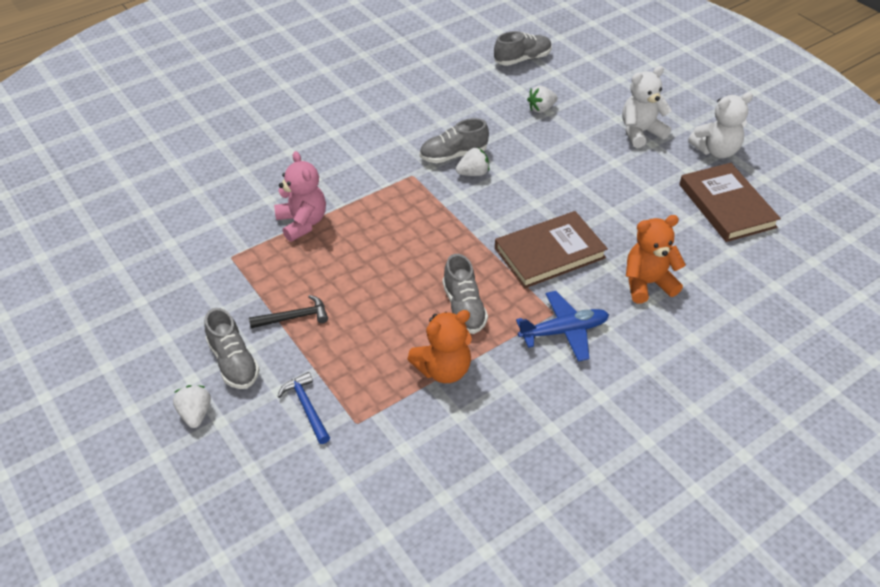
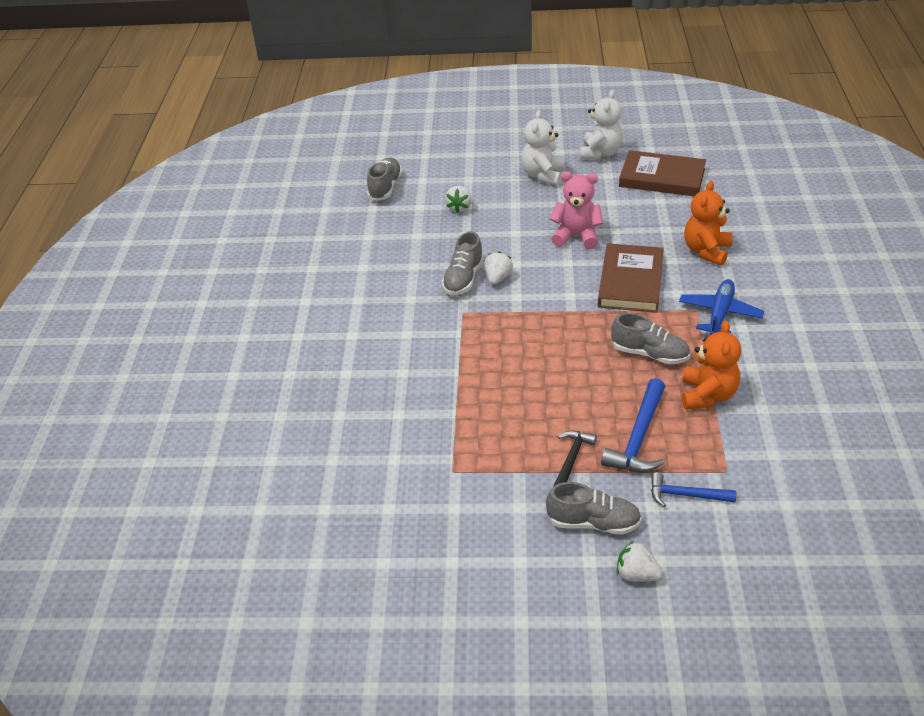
camera: 50 degrees left, 5 degrees down
(302, 223) = (454, 405): pink teddy bear -> pink teddy bear (576, 236)
(352, 347) = (638, 437): none -> blue hammer

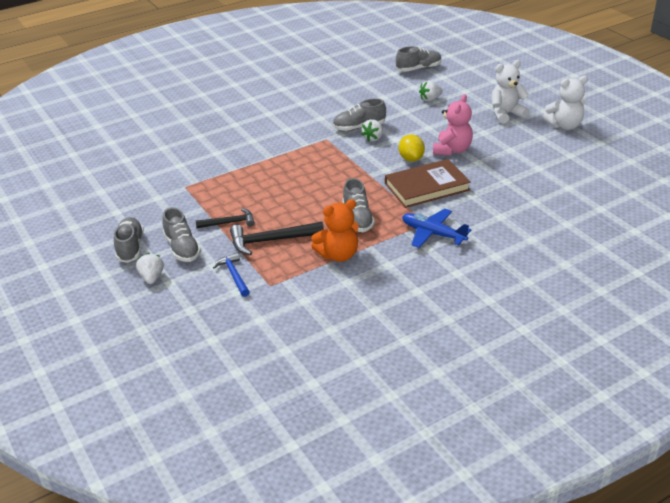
camera: 55 degrees right, 5 degrees down
(498, 278) = (373, 138): white strawberry -> white strawberry turned 135 degrees clockwise
(551, 574) = (130, 247): none -> grey shoe
(566, 269) = (411, 159): none -> yellow lemon
(576, 236) = (452, 150): pink teddy bear -> pink teddy bear turned 45 degrees clockwise
(638, 437) = (271, 240): blue hammer -> black hammer
(662, 178) = (568, 159): brown book -> none
(706, 251) = (500, 206): orange teddy bear -> none
(720, 313) = (433, 234): blue plane -> blue plane turned 135 degrees counterclockwise

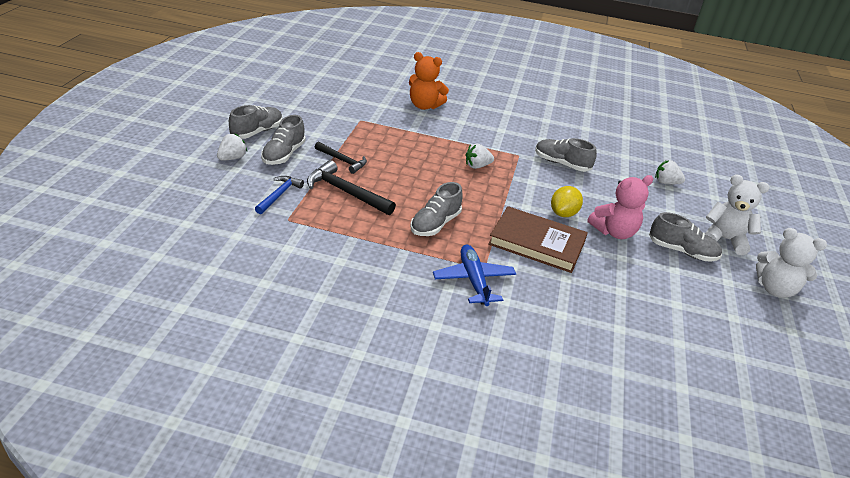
camera: 40 degrees right, 0 degrees up
(338, 255) = (371, 237): orange teddy bear -> orange teddy bear (424, 106)
(373, 138) = (558, 178): white strawberry -> white strawberry (477, 166)
(418, 69) = (698, 155): grey shoe -> grey shoe (682, 251)

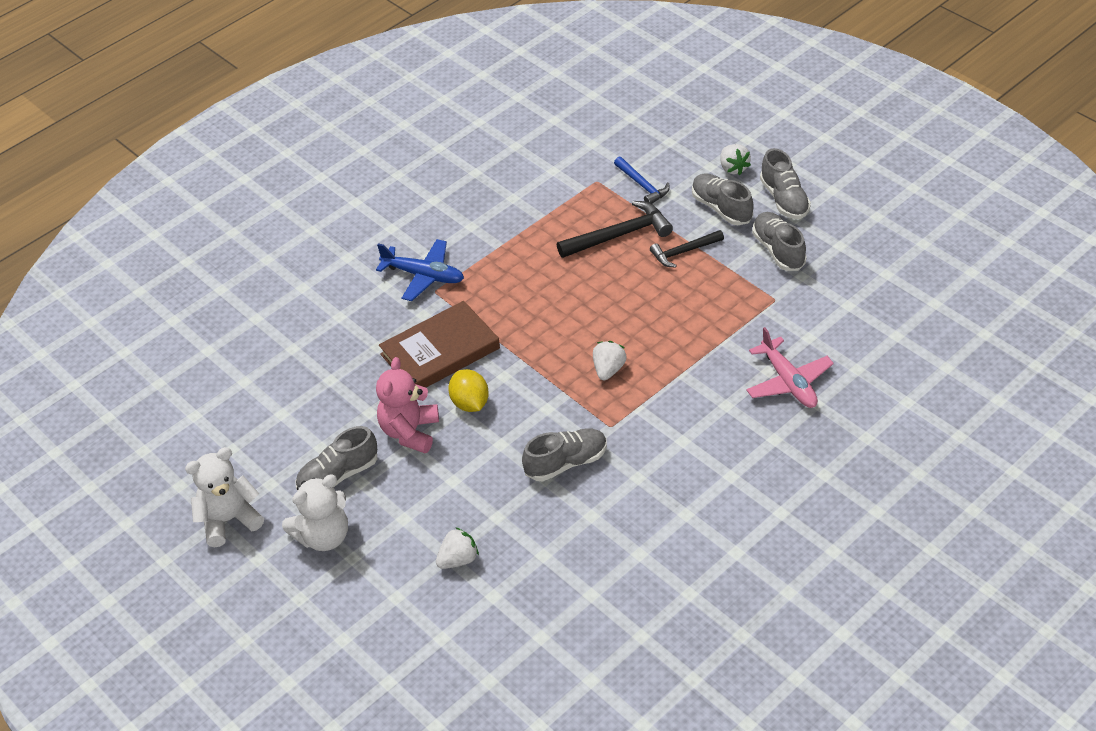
camera: 130 degrees right, 10 degrees up
(424, 106) = (788, 382): orange teddy bear -> pink plane
(435, 224) = (522, 283): grey shoe -> grey shoe (778, 250)

